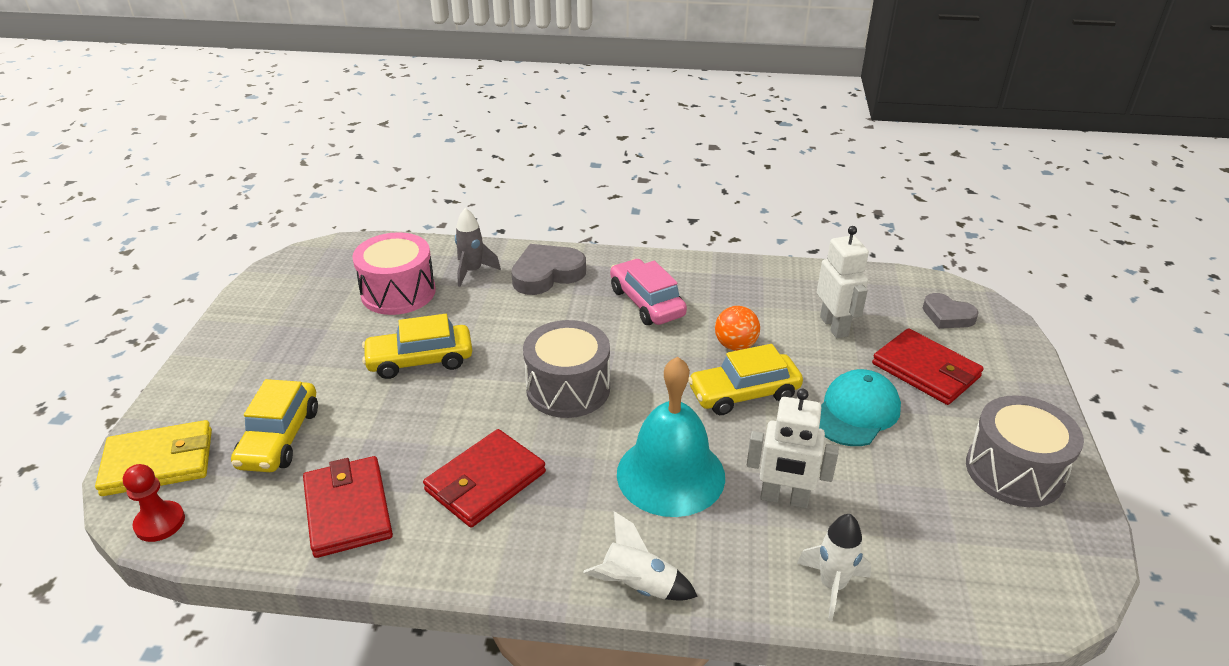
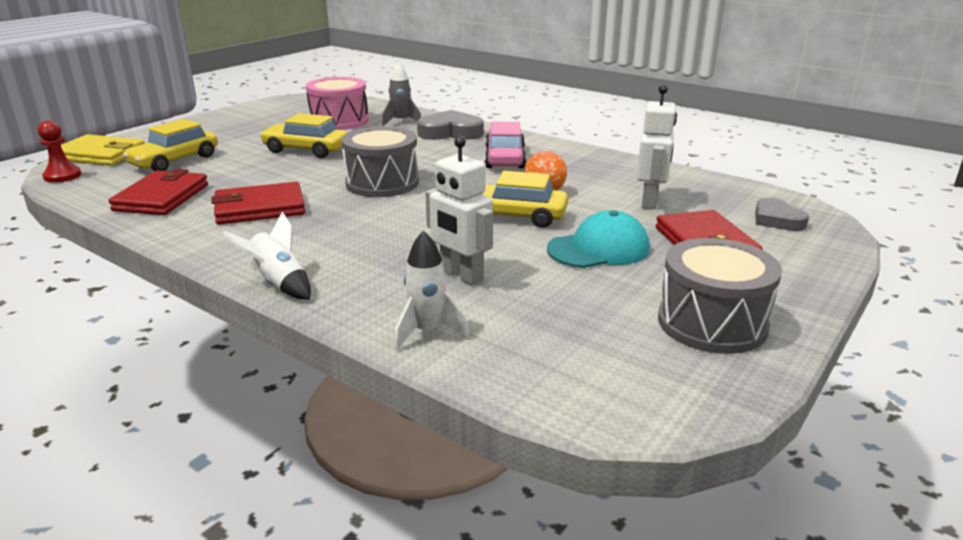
camera: 30 degrees right, 10 degrees down
(670, 474) = (390, 239): turquoise bell -> none

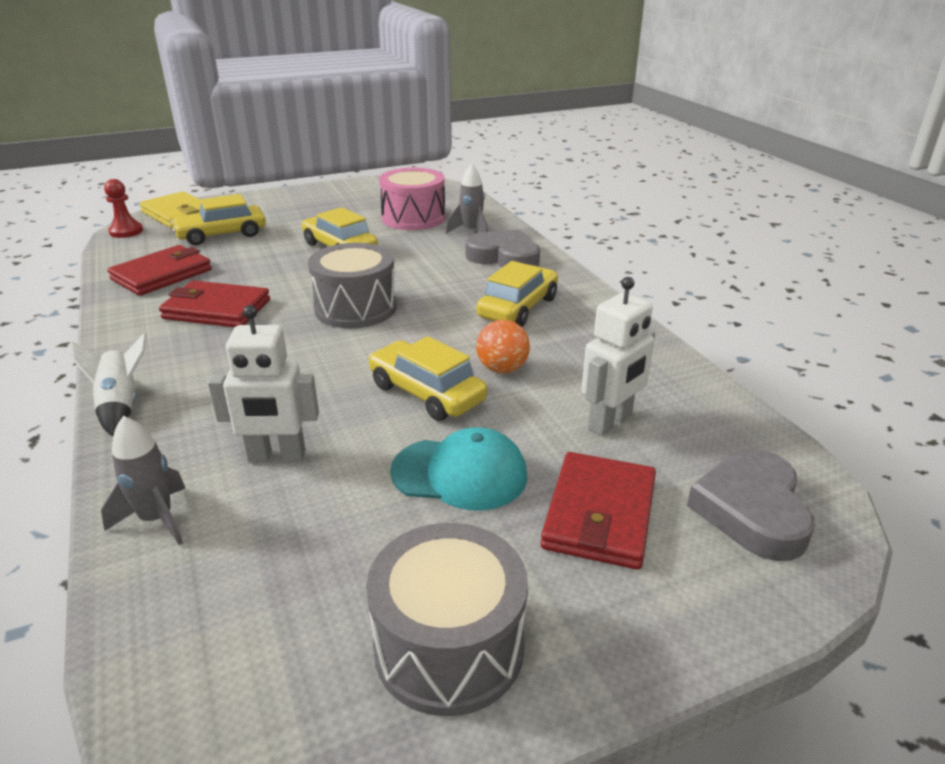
camera: 30 degrees right, 5 degrees up
(427, 332) = (156, 519): white rocket -> grey rocket
(461, 275) = (276, 457): white robot -> white robot turned 75 degrees counterclockwise
(505, 158) = (518, 308): pink car -> yellow car
(777, 220) = (751, 510): grey heart -> grey heart, size x1.56

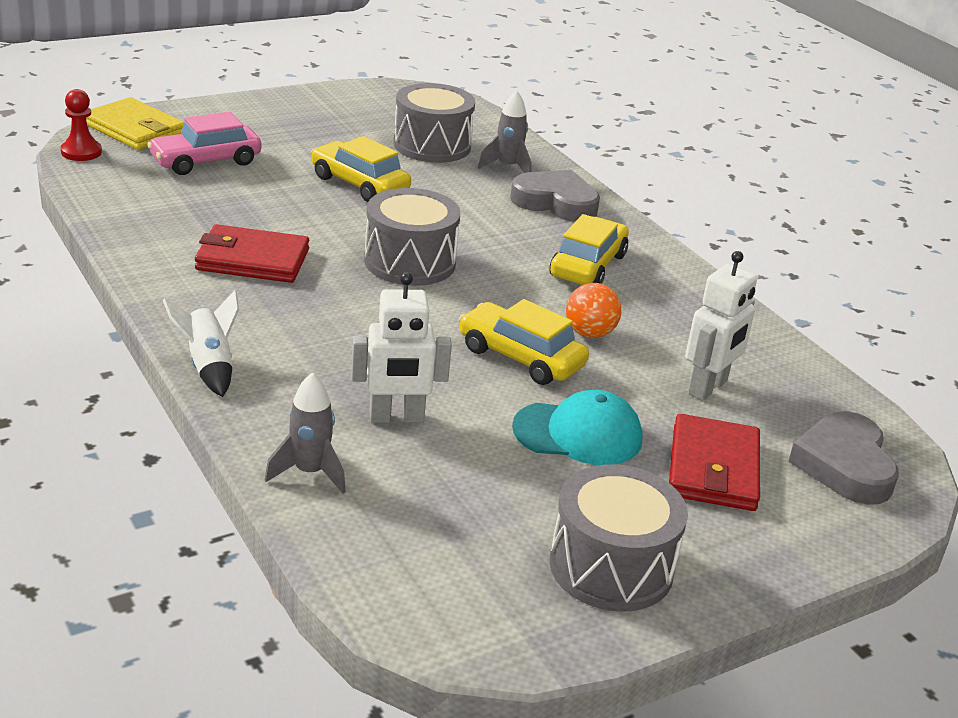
camera: 10 degrees left, 0 degrees up
(162, 275) = (163, 214): red wallet -> none
(221, 235) = (206, 161): yellow car -> pink car
(413, 218) = (432, 145): pink drum -> grey drum

